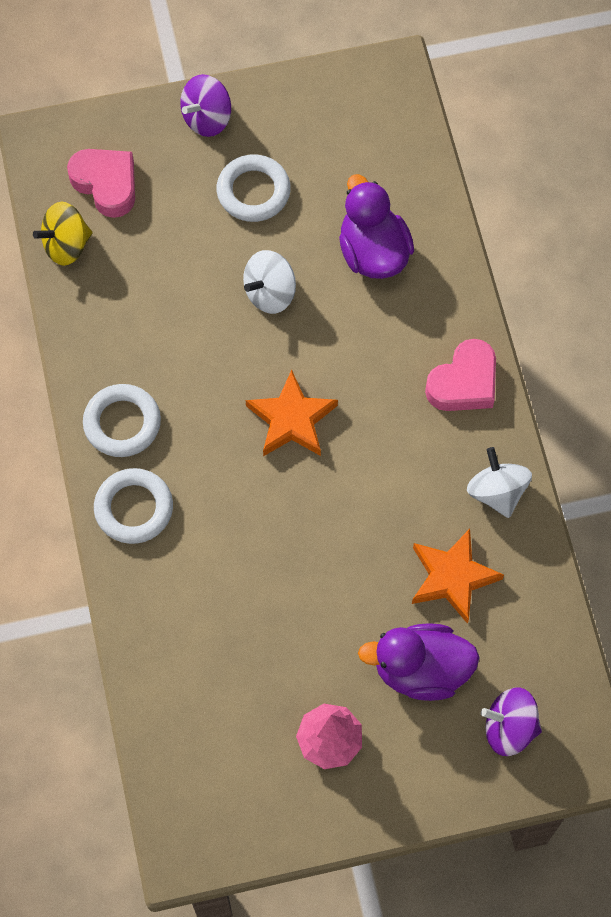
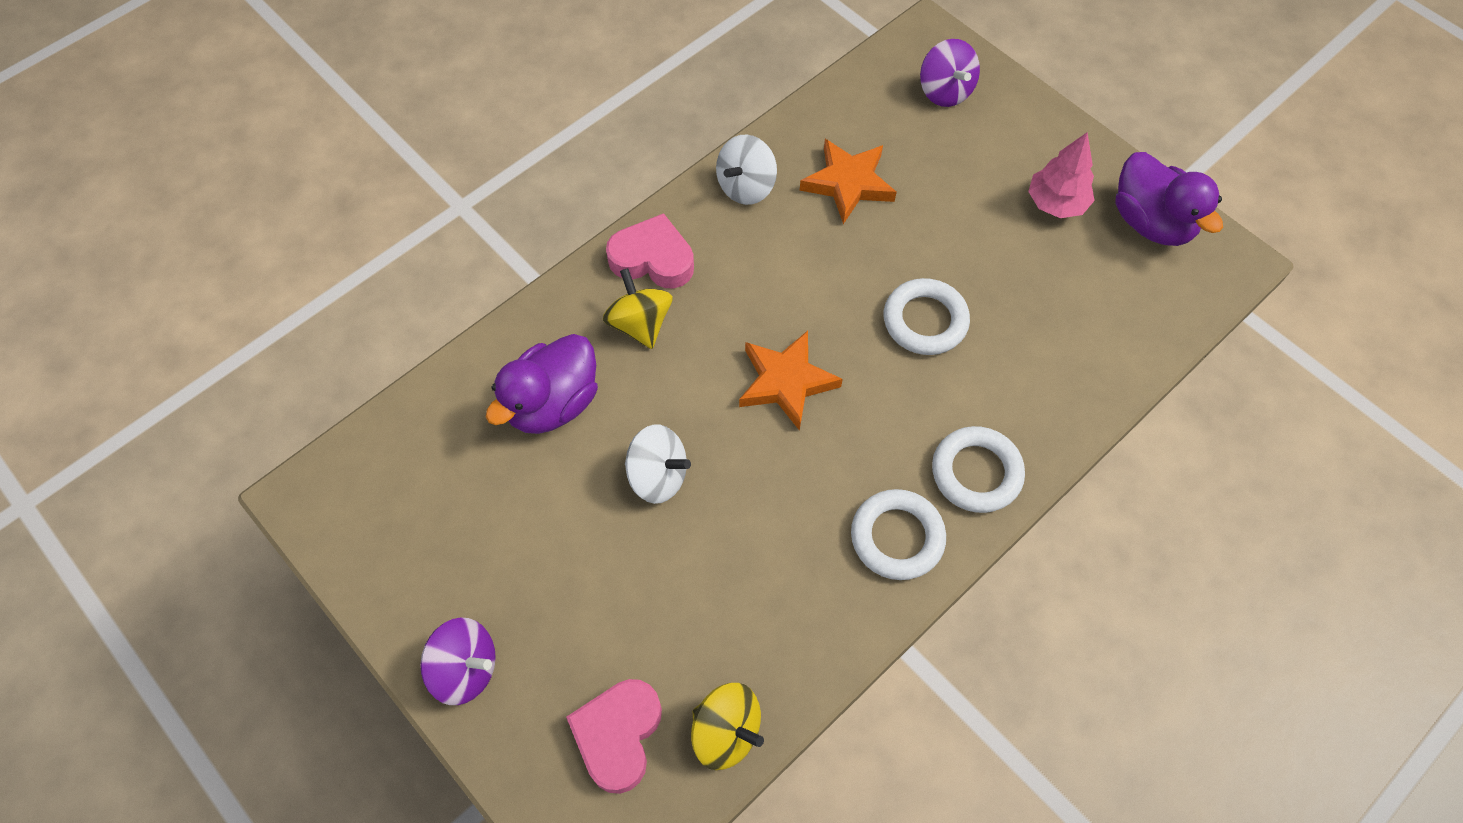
camera: 120 degrees left, 5 degrees down
(253, 191) = (540, 561): white ring -> white ring (925, 321)
(407, 343) = (640, 324): none -> yellow spinning top
(421, 670) = (946, 169): purple duck -> purple duck (1151, 222)

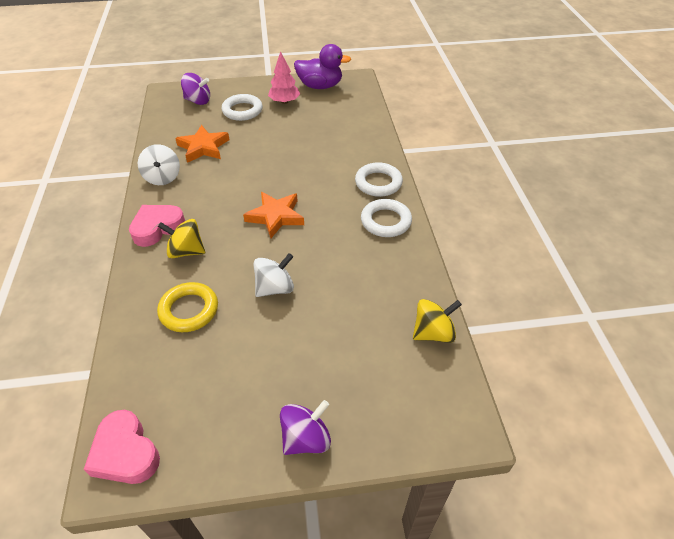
camera: 55 degrees left, 15 degrees down
(552, 403) = (189, 310): purple duck -> yellow ring
(618, 735) = (402, 381): pink heart -> pink heart (125, 453)
(925, 321) = (294, 160): white ring -> white ring (242, 111)

